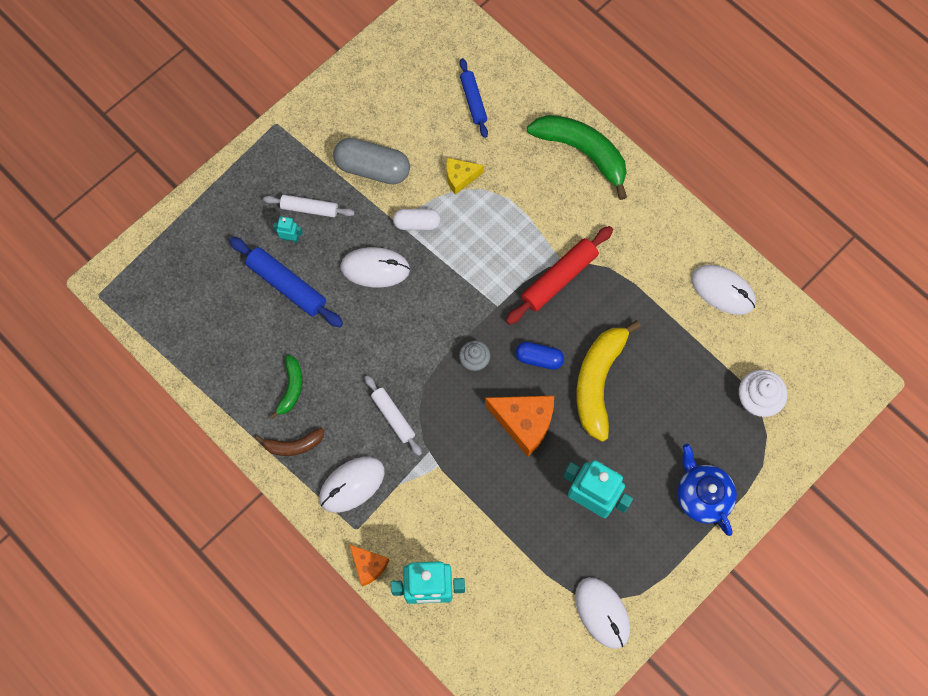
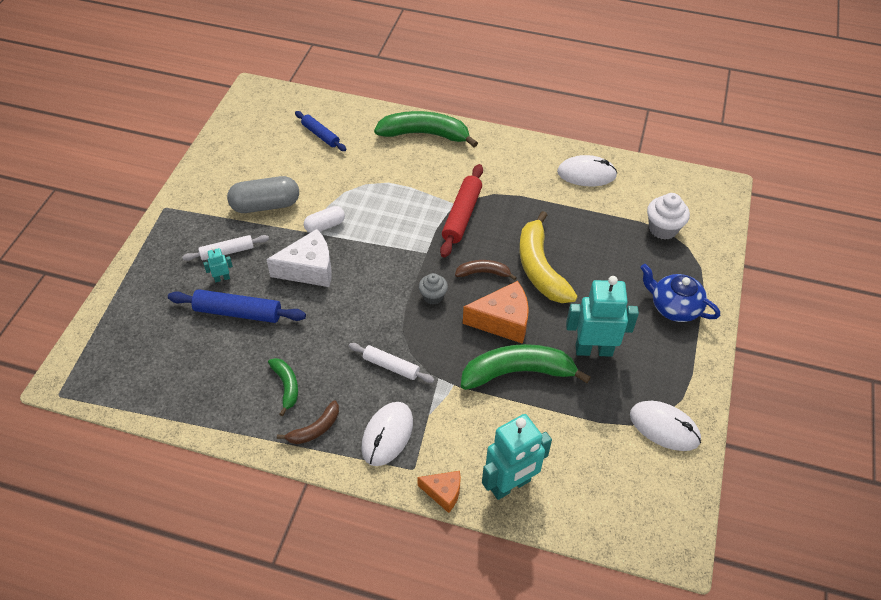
camera: 30 degrees left, 20 degrees down
(375, 268) = (309, 269): white mouse -> white cheese
(460, 177) = (341, 184): yellow cheese -> none
(504, 484) = (518, 372): none -> green banana
(539, 358) = (483, 273): blue capsule -> brown banana

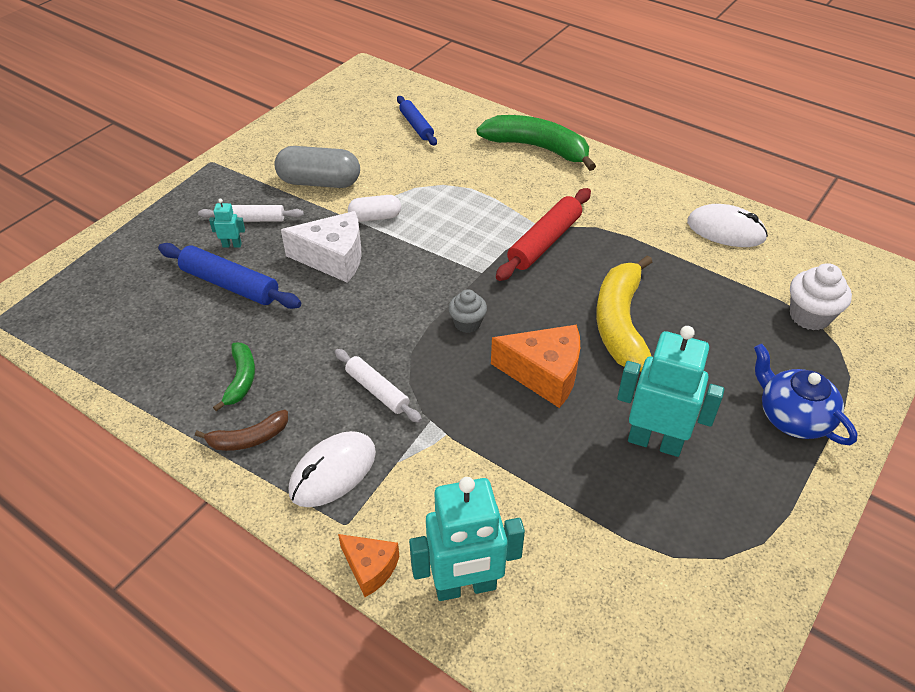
camera: 20 degrees right, 5 degrees down
(483, 273) = (543, 311): brown banana -> none
(518, 372) = (538, 442): green banana -> none
(664, 427) = (721, 575): white mouse -> none

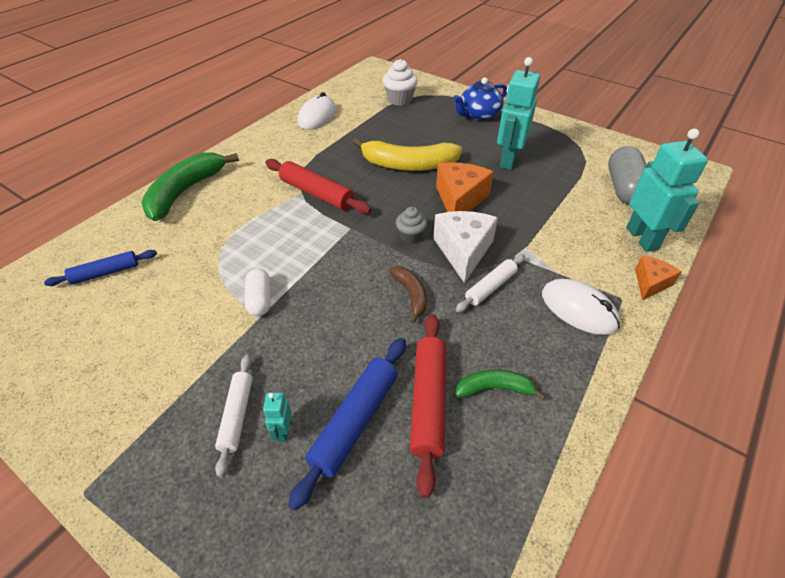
camera: 90 degrees left, 0 degrees up
(237, 331) = (428, 402): none -> red rolling pin
(248, 439) = (563, 371): brown banana -> brown banana (411, 295)
(319, 182) = (182, 353): grey capsule -> grey capsule (624, 188)
(333, 258) = (320, 329): white cheese -> white cheese (463, 251)

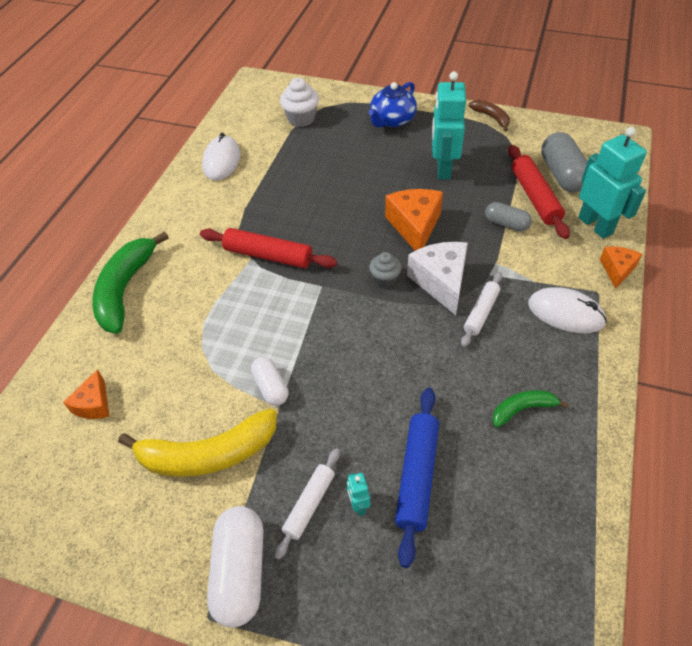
camera: 15 degrees left, 5 degrees up
(105, 273) = (94, 404): blue rolling pin -> orange cheese
(138, 458) = (240, 571): none -> white capsule
(237, 415) = (309, 504): white rolling pin -> white rolling pin turned 45 degrees clockwise
(408, 165) = (346, 198): yellow banana -> yellow banana (208, 454)
(411, 295) = (412, 341): brown banana -> brown banana (491, 117)
(428, 402) = (472, 439): red rolling pin -> red rolling pin (535, 197)
(550, 217) = (506, 224): none -> grey capsule

